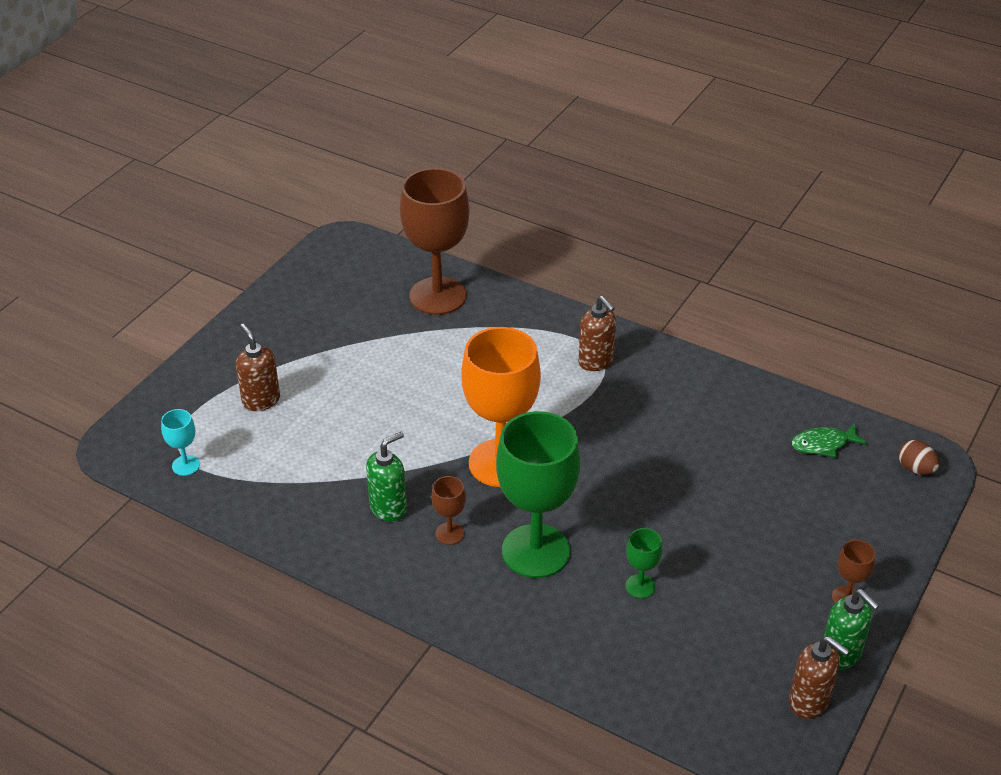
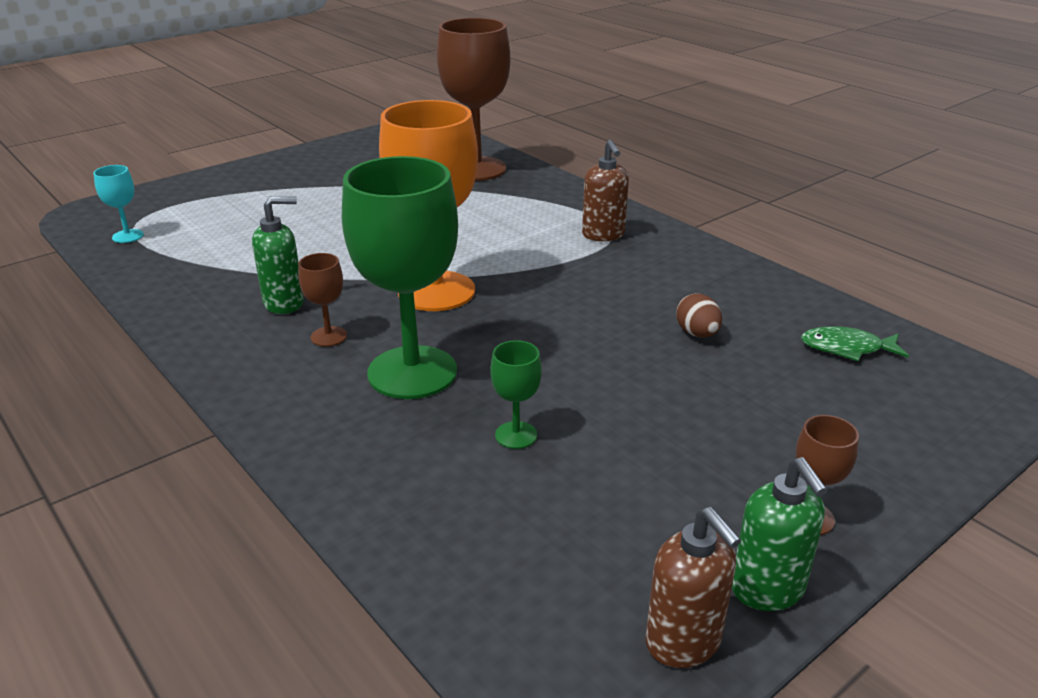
camera: 20 degrees right, 10 degrees down
(261, 400) = (244, 207): brown soap dispenser -> none
(915, 469) = (973, 396): brown egg -> brown egg (697, 334)

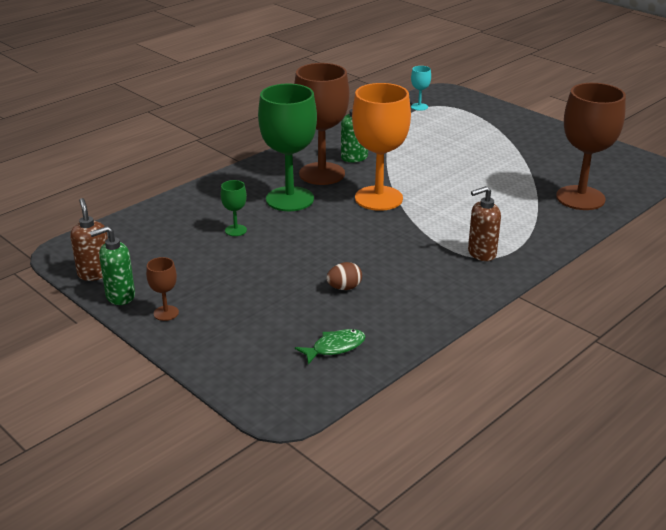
camera: 85 degrees right, 0 degrees up
(328, 336) = (322, 174): brown goblet -> brown goblet, size x2.33
(683, 642) = (95, 273): brown soap dispenser -> brown soap dispenser turned 105 degrees clockwise
(847, 348) = (335, 347): green fish -> green fish turned 60 degrees clockwise

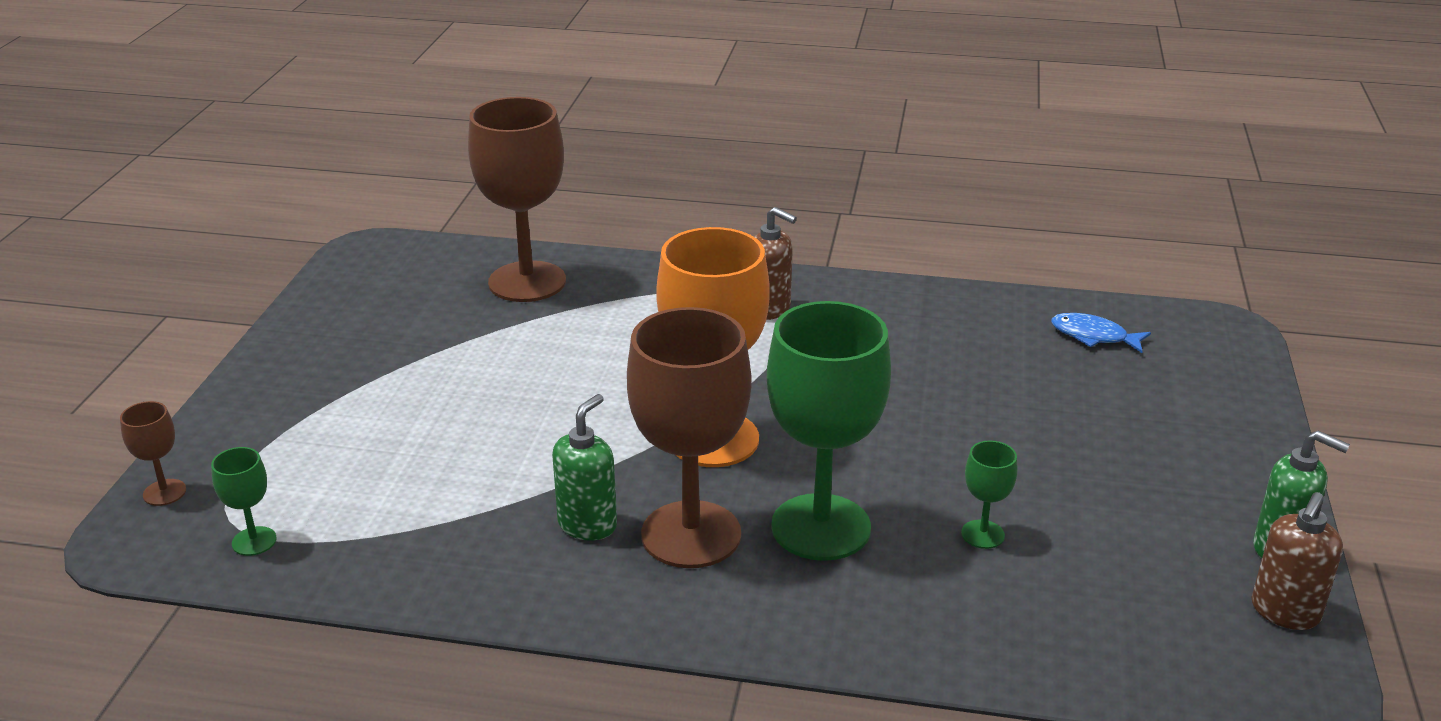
camera: 125 degrees left, 0 degrees up
(166, 313) = (1239, 485): brown goblet -> brown goblet (164, 492)
(335, 347) = (1093, 336): green fish -> blue fish
(344, 288) = (980, 375): brown egg -> none
(419, 107) = (254, 541): turquoise goblet -> green goblet

